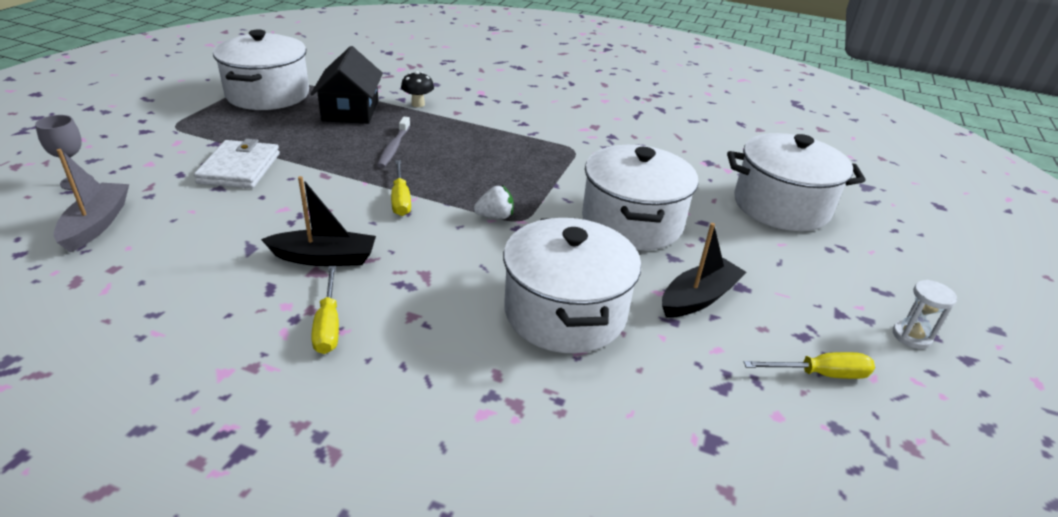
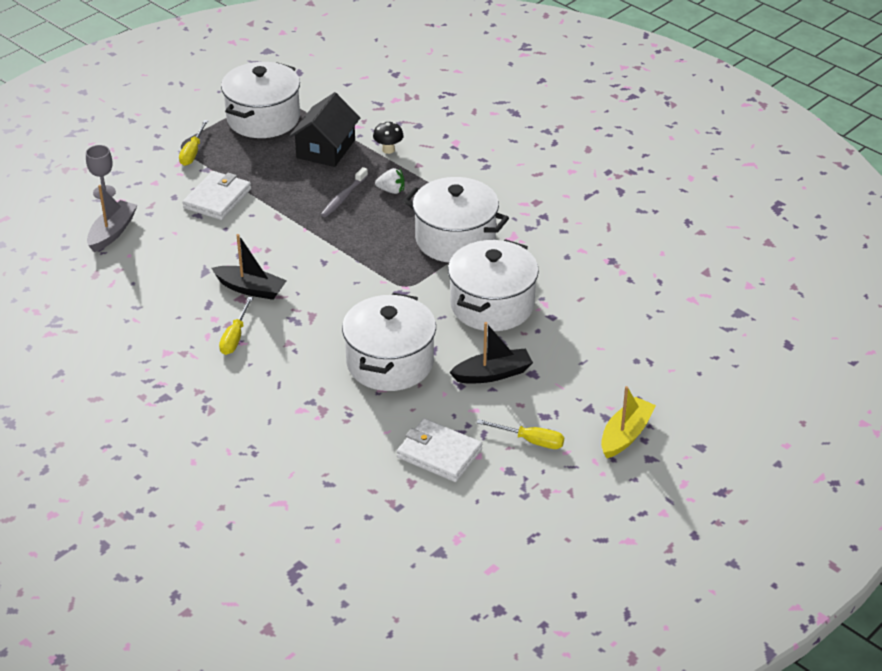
camera: 25 degrees right, 5 degrees up
(400, 199) = (324, 250): yellow screwdriver -> yellow screwdriver (193, 152)
(495, 216) = (387, 279): white strawberry -> white strawberry (391, 190)
(727, 428) = (439, 453): none -> white wallet
(781, 206) = (635, 316): white pot -> white pot (455, 239)
(911, 336) = (625, 435): white hourglass -> yellow boat

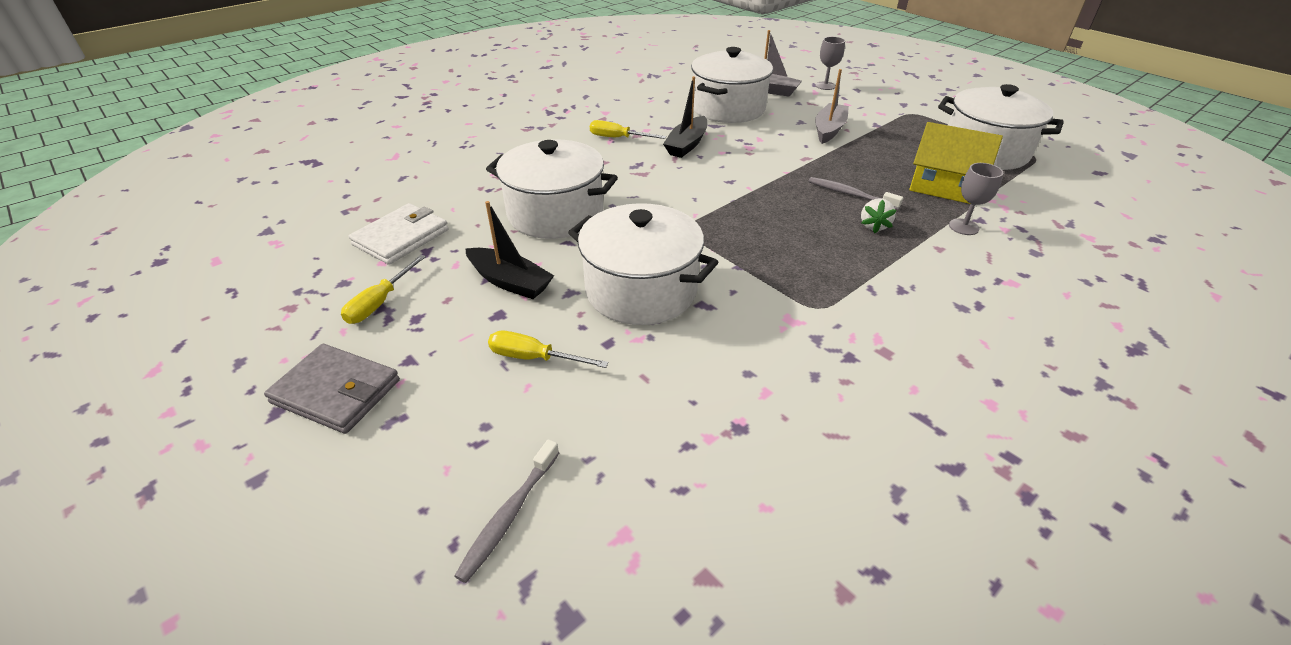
camera: 95 degrees right, 0 degrees up
(193, 152) = (902, 118): yellow screwdriver -> yellow screwdriver (534, 358)
(217, 198) = (829, 130): white wallet -> grey boat
(326, 149) = (944, 186): black house -> yellow house
(388, 150) = (963, 227): black mushroom -> grey goblet
(455, 239) = (779, 269): white pot -> white pot (728, 108)
(493, 374) = (510, 282): black boat -> black boat turned 45 degrees counterclockwise
(625, 435) = (336, 391): yellow boat -> grey wallet
(693, 340) = (509, 515): none -> grey toothbrush

